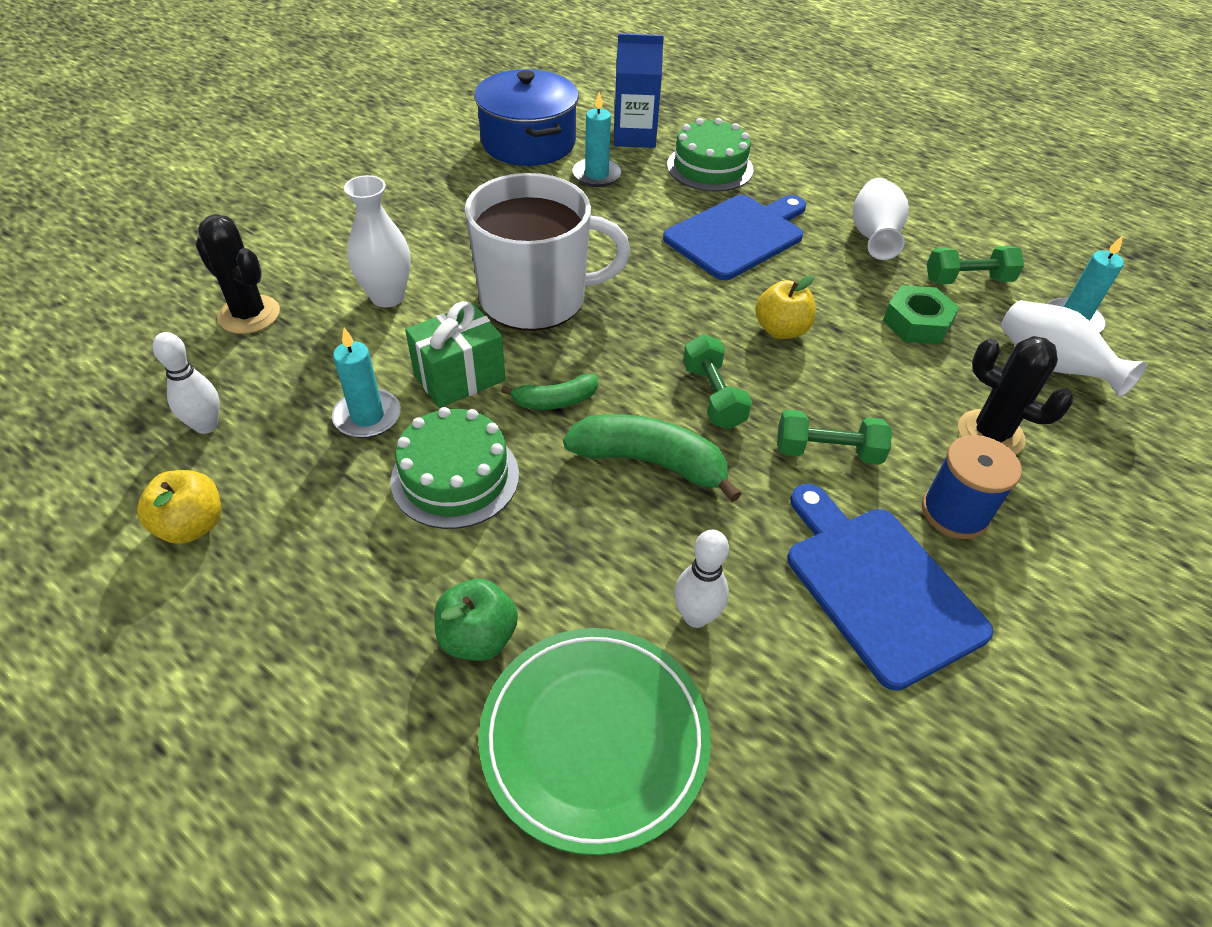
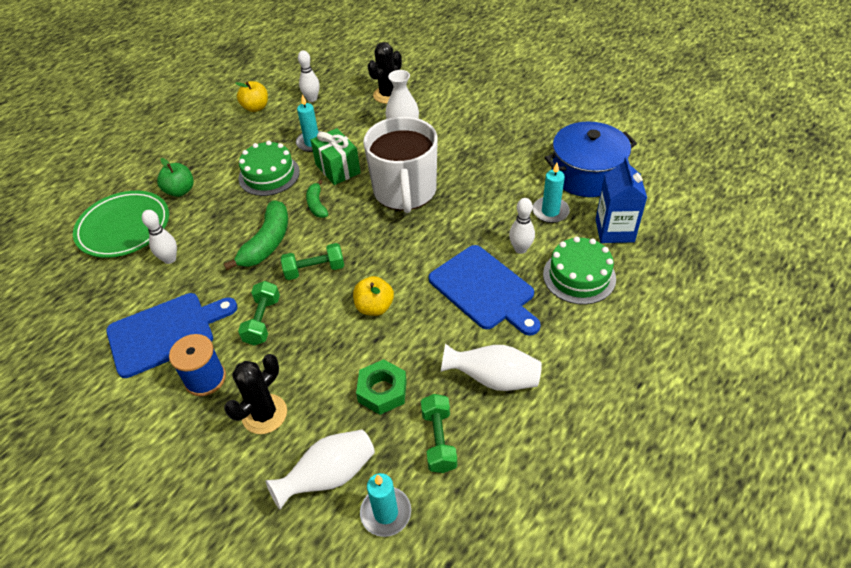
camera: 95 degrees right, 0 degrees up
(665, 203) = (520, 249): none -> white bowling pin

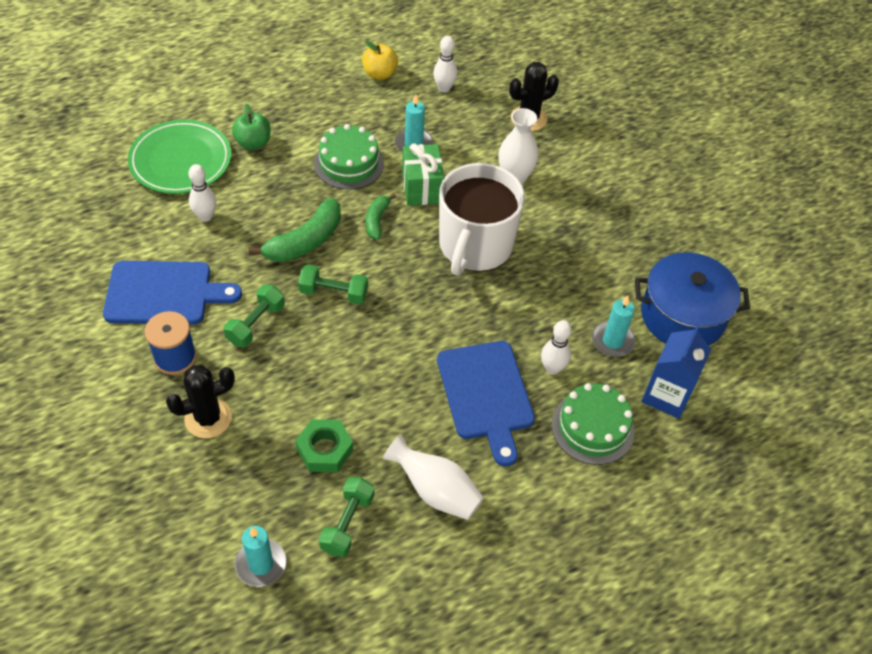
camera: 20 degrees right, 5 degrees up
(329, 476) = (231, 505): white vase -> none
(374, 307) = (368, 361): yellow apple -> none

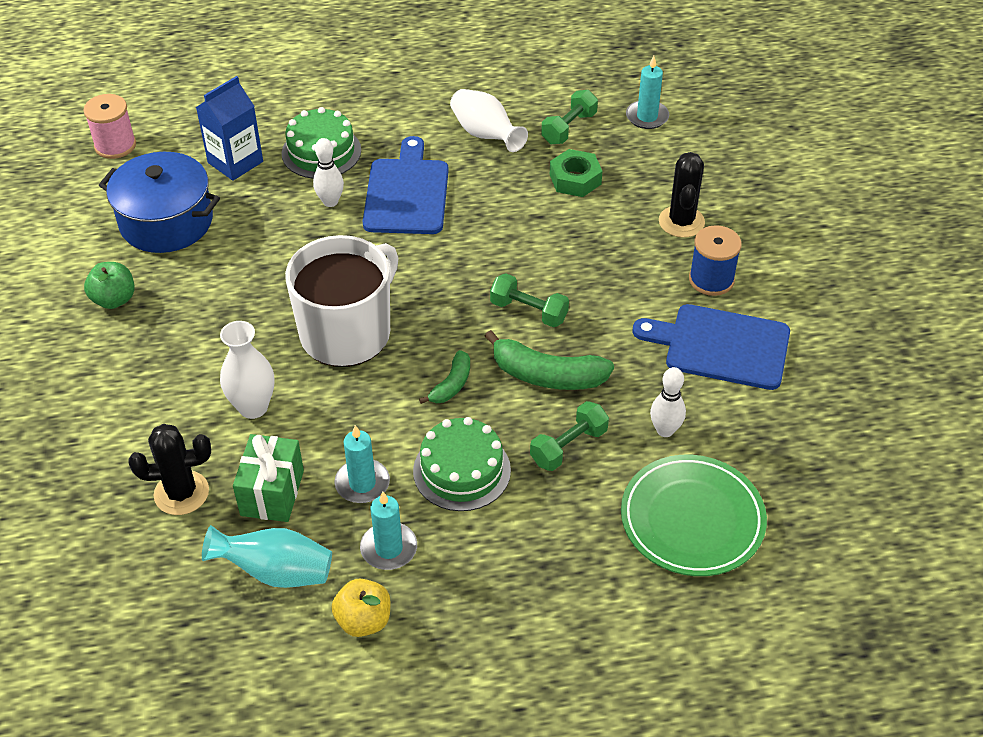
camera: 160 degrees left, 5 degrees down
(208, 418) = (681, 222): black cactus -> black cactus turned 75 degrees counterclockwise
(253, 143) = (586, 529): green apple -> green apple (114, 299)
(256, 324) = (621, 296): green dumbbell -> green dumbbell (568, 446)
(305, 241) = (547, 375): green banana -> green banana turned 135 degrees counterclockwise
(422, 187) = (378, 417): green gift -> green gift (272, 493)
(444, 88) = (276, 571): white bowling pin -> turquoise vase
(612, 341) = (255, 213): turquoise candle -> turquoise candle (389, 548)
(791, 390) = (115, 145): none -> pink spool

